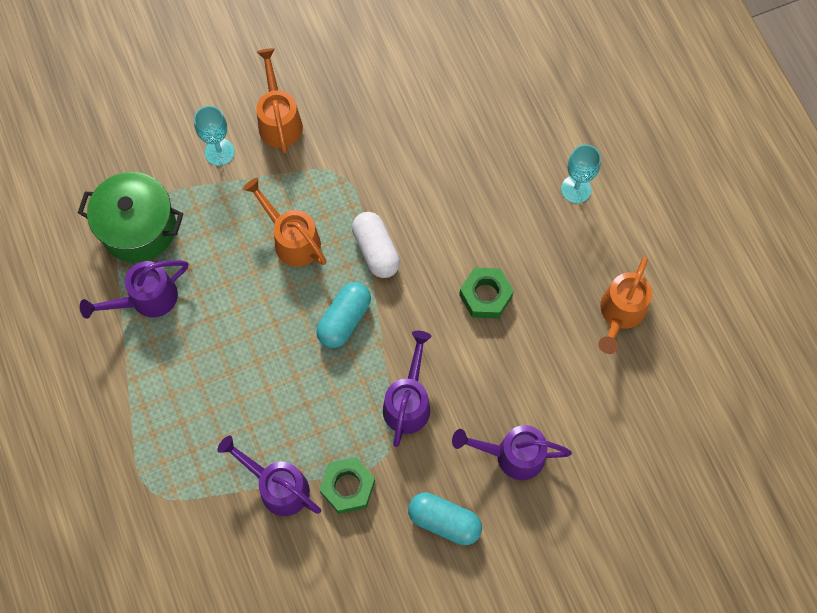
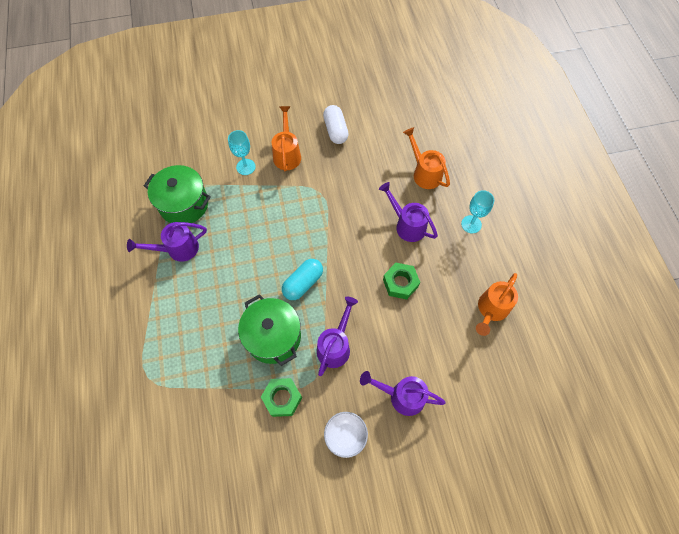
camera: 10 degrees right, 5 degrees down
(278, 486) = (234, 389): purple watering can -> purple watering can (407, 225)
(292, 239) = (279, 227): orange watering can -> orange watering can (424, 173)
(317, 404) = (273, 337): none -> green pot
(376, 250) = (333, 242): white capsule -> white capsule (335, 130)
(444, 521) = (345, 436): turquoise capsule -> white bowl

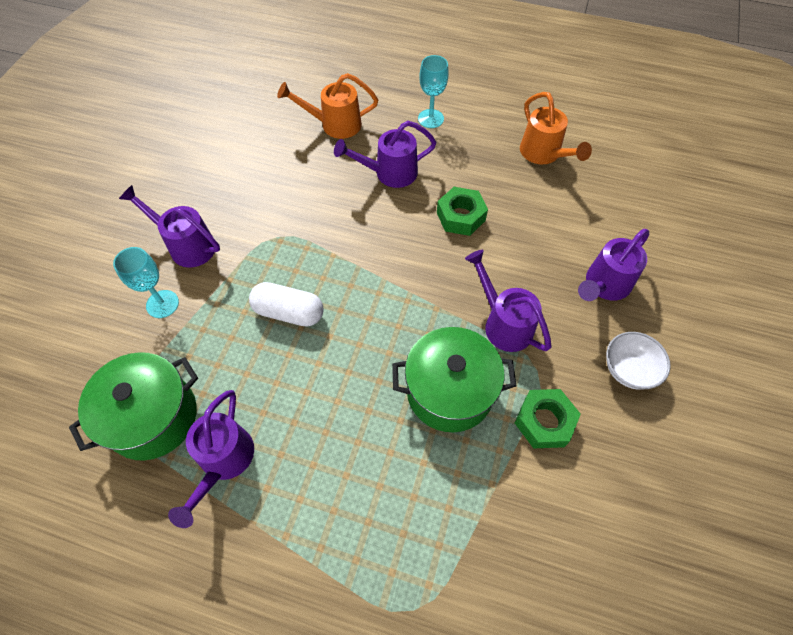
camera: 60 degrees left, 5 degrees down
(287, 154) = (187, 245): orange watering can -> purple watering can
(303, 283) = (394, 318): turquoise capsule -> none
(335, 130) = (200, 177): white capsule -> white capsule (289, 312)

